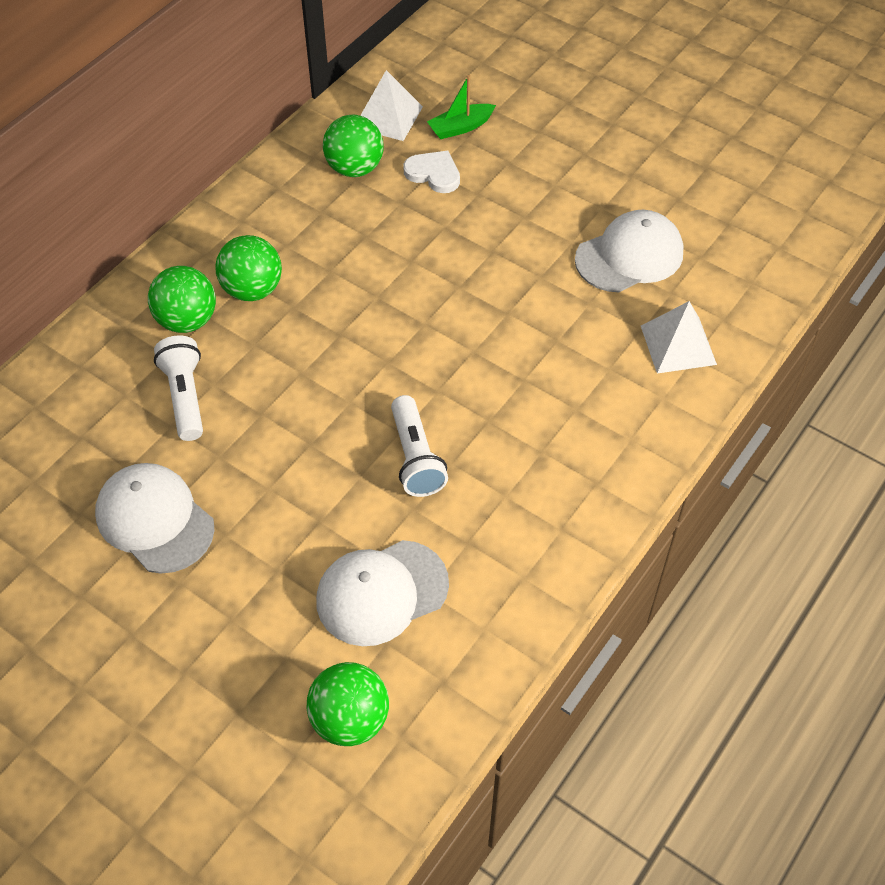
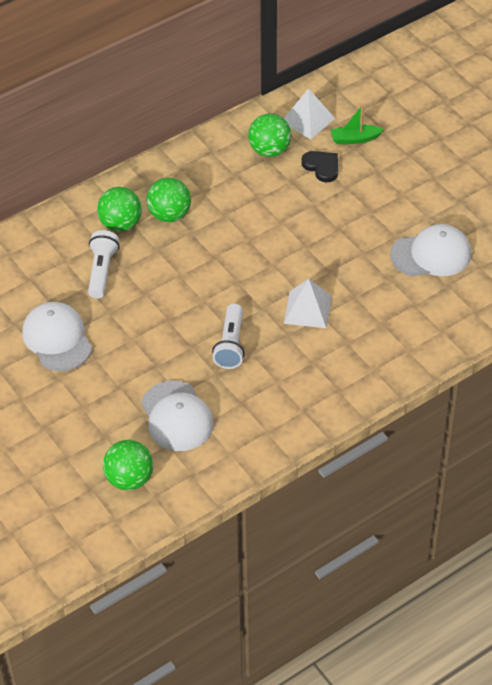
camera: 20 degrees right, 5 degrees down
(381, 592) = (177, 416): white cap -> white cap turned 105 degrees counterclockwise
(433, 174) = (322, 167): white heart -> black heart
(678, 345) = (435, 320): white pyramid -> white pyramid (307, 309)

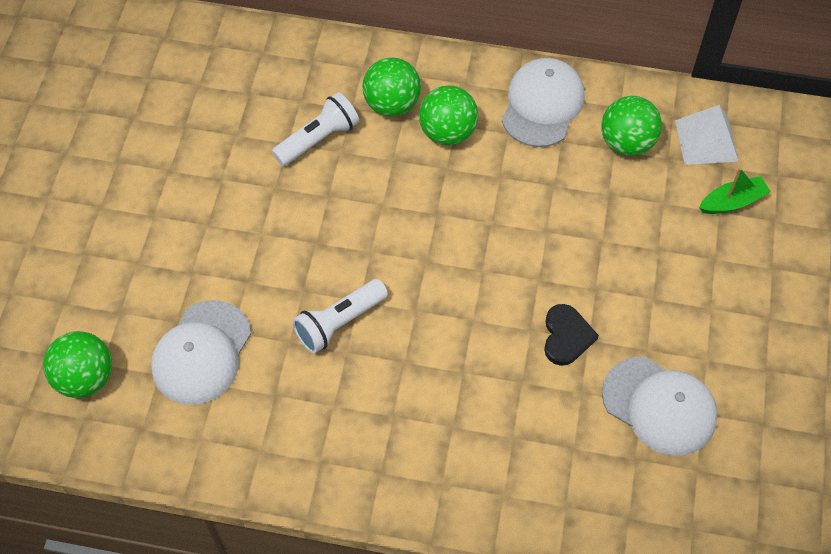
camera: 45 degrees right, 10 degrees up
(57, 339) = (199, 174): white cap -> white cap (542, 105)
(307, 309) = (457, 352): white pyramid -> none
(322, 167) = (659, 205): black heart -> black heart (566, 336)
(355, 139) = (732, 202): green boat -> green boat turned 120 degrees clockwise

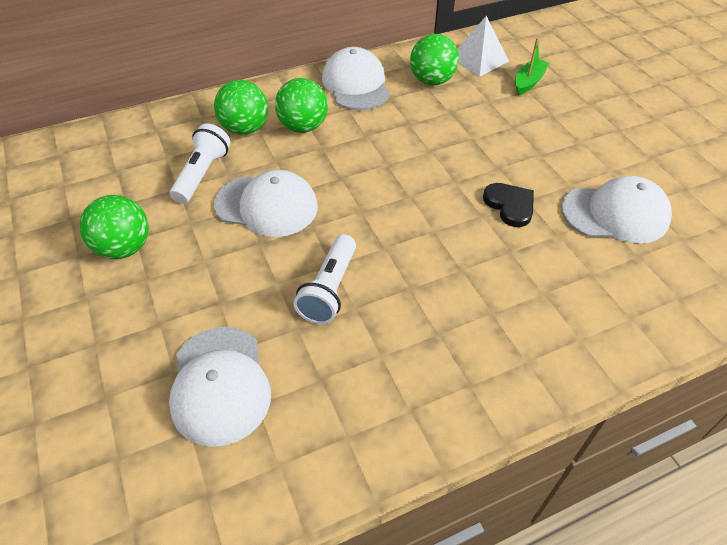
camera: 35 degrees left, 10 degrees down
(85, 378) = (106, 483): green ball -> green ball (124, 248)
(349, 207) = (266, 205): none -> white cap

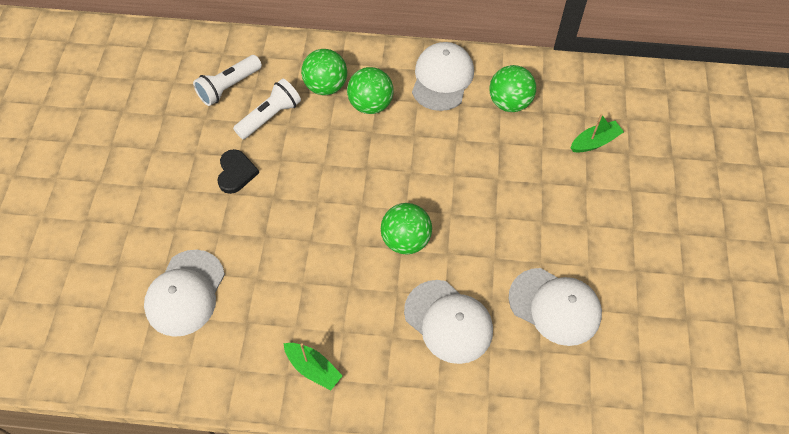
camera: 30 degrees right, 10 degrees up
(124, 248) = (184, 157): green ball -> green ball (406, 240)
(266, 205) = (297, 167): white cap -> white cap (448, 321)
(329, 289) = (295, 260): white flashlight -> white flashlight (229, 87)
(435, 387) = (313, 368): none -> green boat
(478, 59) = (570, 96): white pyramid -> none
(510, 205) = (476, 256): black heart -> black heart (236, 173)

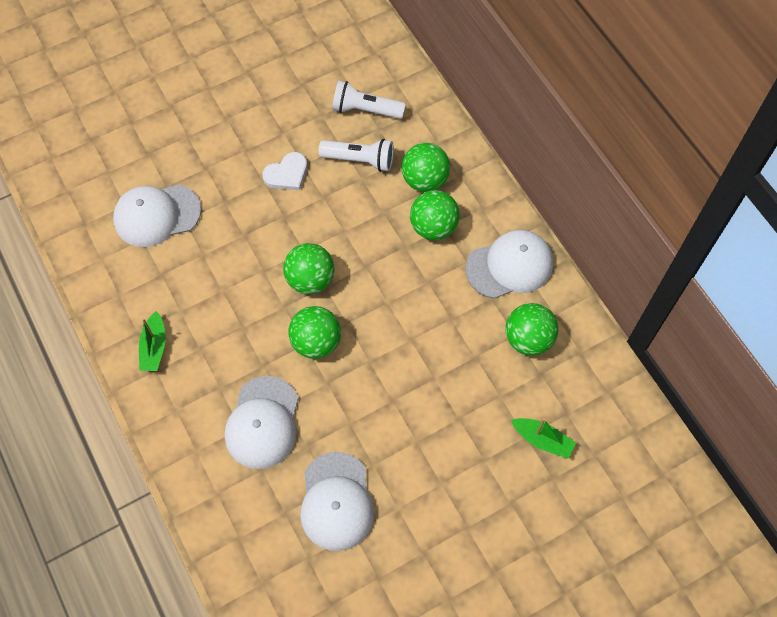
camera: 55 degrees right, 5 degrees up
(236, 173) = (287, 174): black heart -> white heart
(347, 212) = (310, 279): none -> green ball

